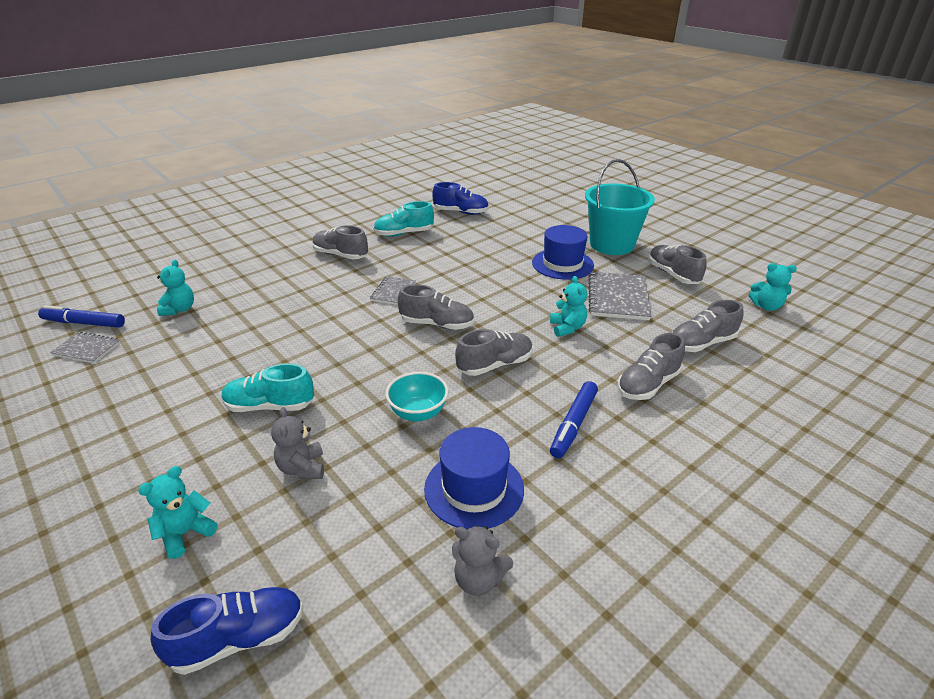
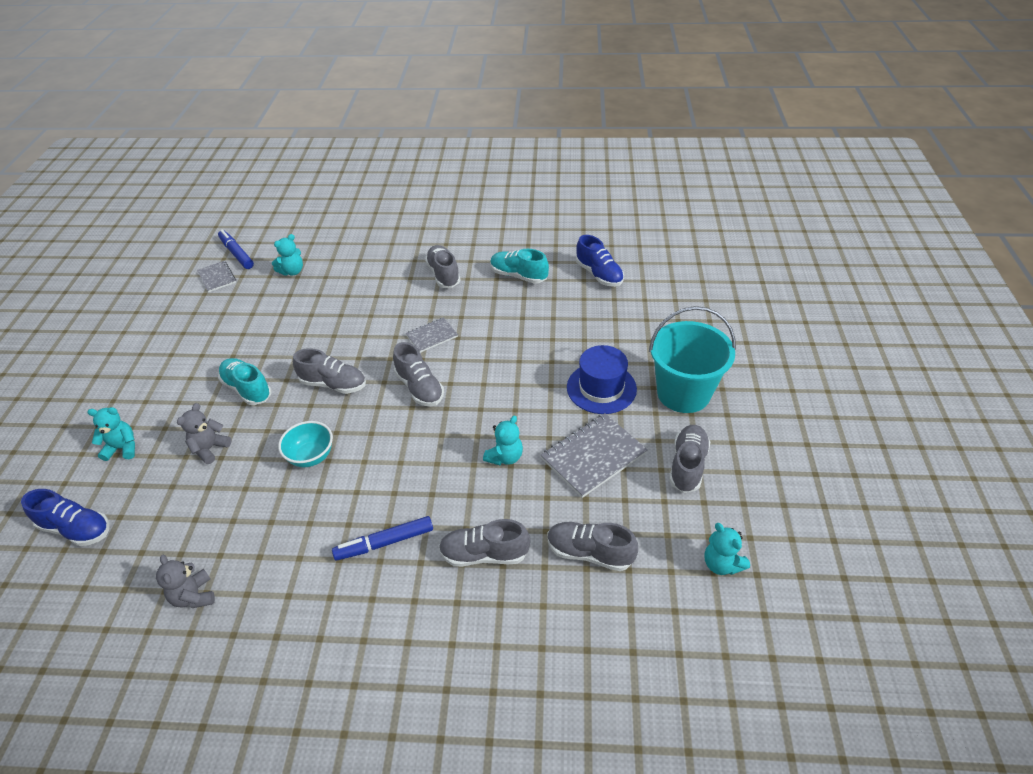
camera: 45 degrees right, 10 degrees up
(474, 489) = (267, 538): blue hat -> none
(495, 365) = (406, 453): grey shoe -> grey shoe (333, 384)

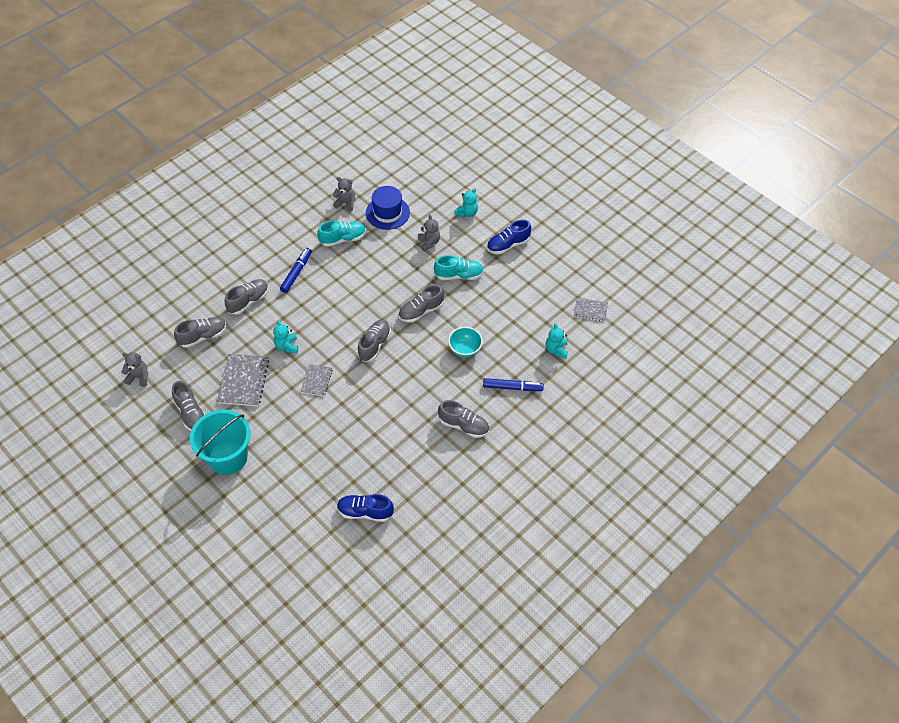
camera: 130 degrees right, 10 degrees up
(76, 529) = (429, 182): blue shoe -> blue shoe (508, 245)
(236, 253) = (611, 332): blue marker -> blue marker (512, 387)
(311, 456) = (378, 275): turquoise bowl -> turquoise bowl (465, 349)
(419, 388) = (374, 345): grey shoe -> grey shoe turned 105 degrees clockwise
(432, 336) = (410, 378): grey notebook -> grey notebook (316, 381)
(518, 276) = (416, 465): turquoise shoe -> turquoise shoe (342, 239)
(601, 388) = (277, 423): blue hat -> blue hat (387, 213)
(722, 564) = (139, 377): turquoise teddy bear -> grey teddy bear

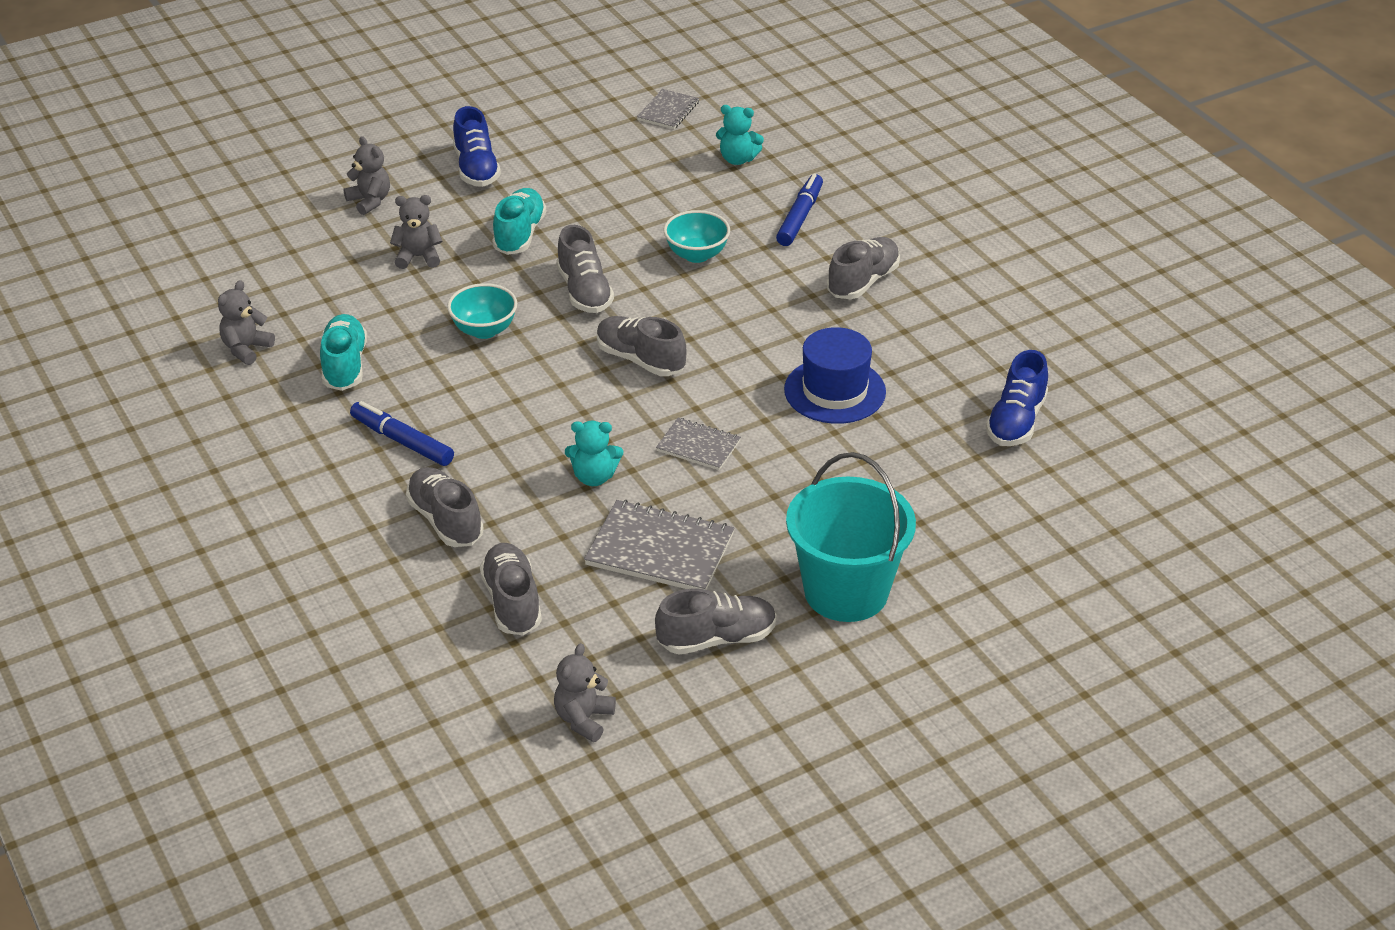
camera: 75 degrees left, 15 degrees down
(381, 281) = (484, 330): none -> turquoise bowl
(387, 213) = (308, 297): blue hat -> blue hat (834, 391)
(467, 213) = (370, 201): turquoise teddy bear -> grey teddy bear

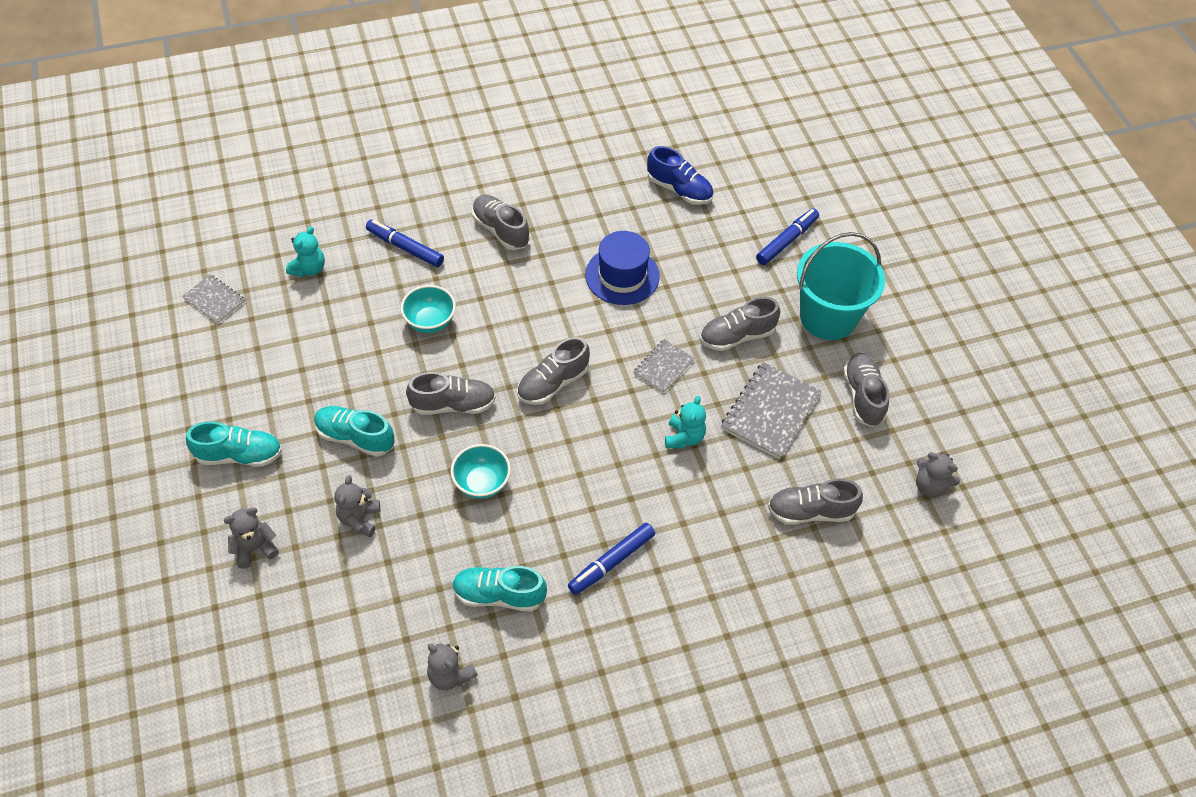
camera: 80 degrees left, 15 degrees up
(445, 520) = (714, 543): grey shoe -> grey shoe (737, 336)
(476, 169) = (239, 455): blue shoe -> turquoise shoe
(972, 536) = (786, 241): none -> blue marker

